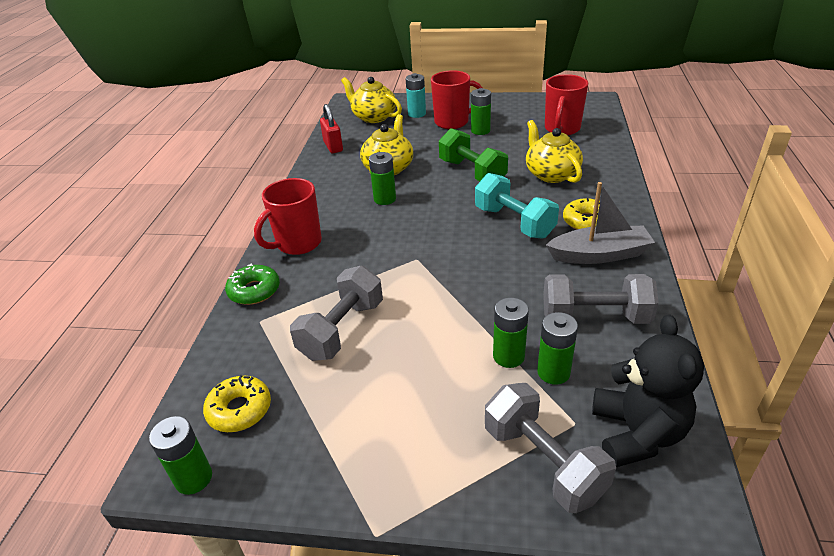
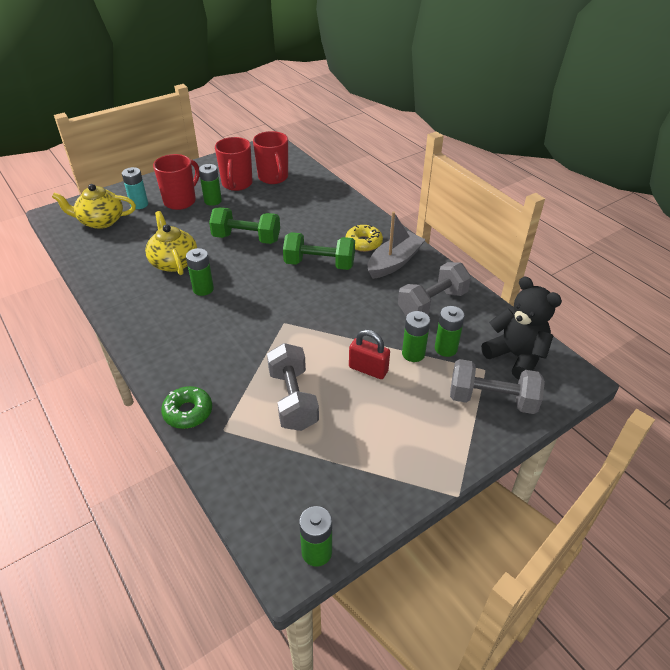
camera: 45 degrees left, 5 degrees up
(239, 410) = (290, 493): yellow donut -> none
(298, 244) = (175, 358): red mug -> red mug (237, 184)
(333, 146) = (96, 263): red padlock -> red padlock (368, 369)
(514, 222) = (319, 264): turquoise dumbbell -> green dumbbell
(551, 174) = (304, 217): yellow teapot -> none

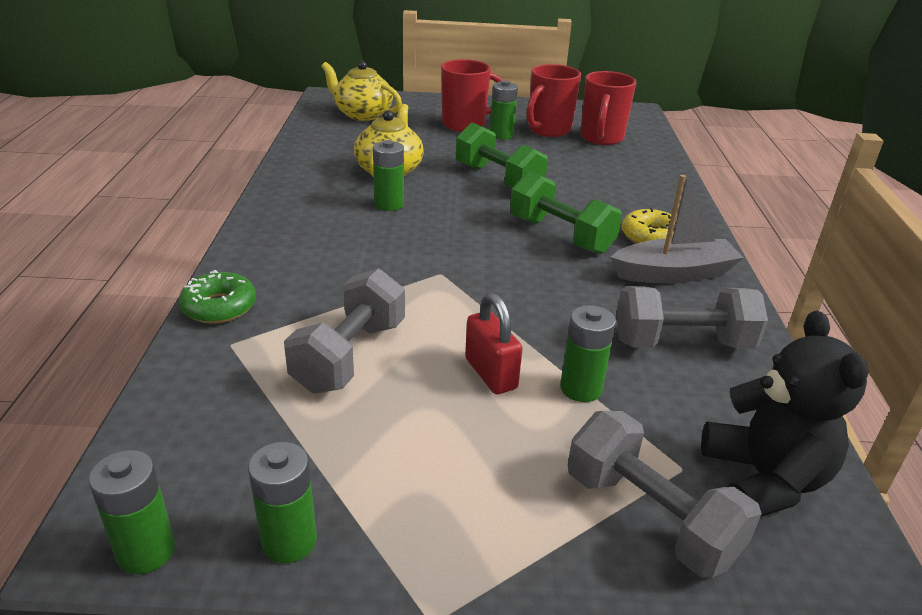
camera: 35 degrees right, 10 degrees down
(139, 204) = (418, 114): turquoise battery -> none
(446, 348) = (642, 407): green battery -> green battery (289, 541)

